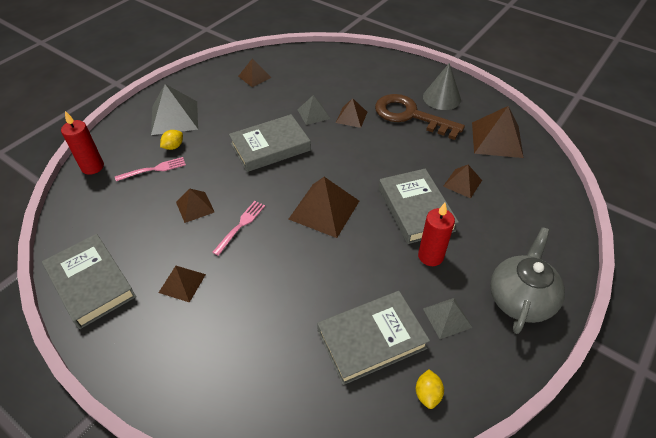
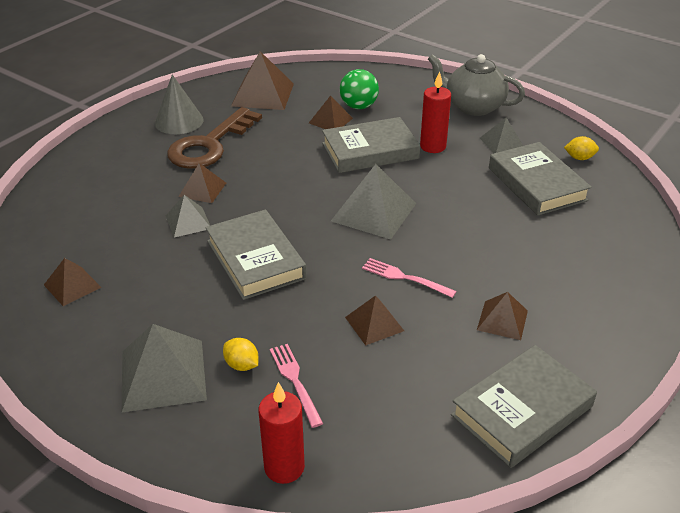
camera: 90 degrees left, 10 degrees down
(324, 210) = (374, 212): brown pyramid -> grey pyramid
(493, 202) = (358, 106): none -> green ball

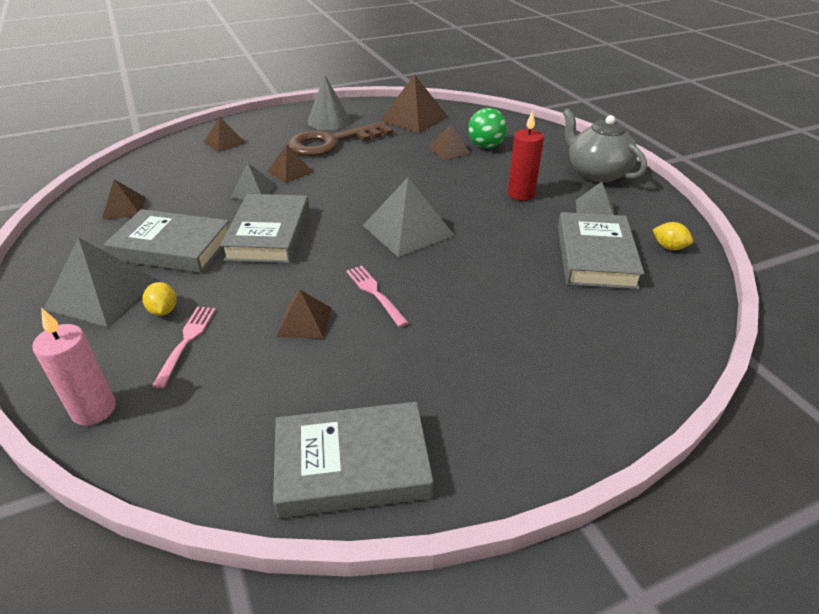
camera: 30 degrees right, 0 degrees up
(284, 467) = (94, 410): red candle -> pink candle
(370, 151) = (458, 182): grey book -> grey book (172, 248)
(502, 320) = (427, 367): brown pyramid -> brown pyramid (224, 142)

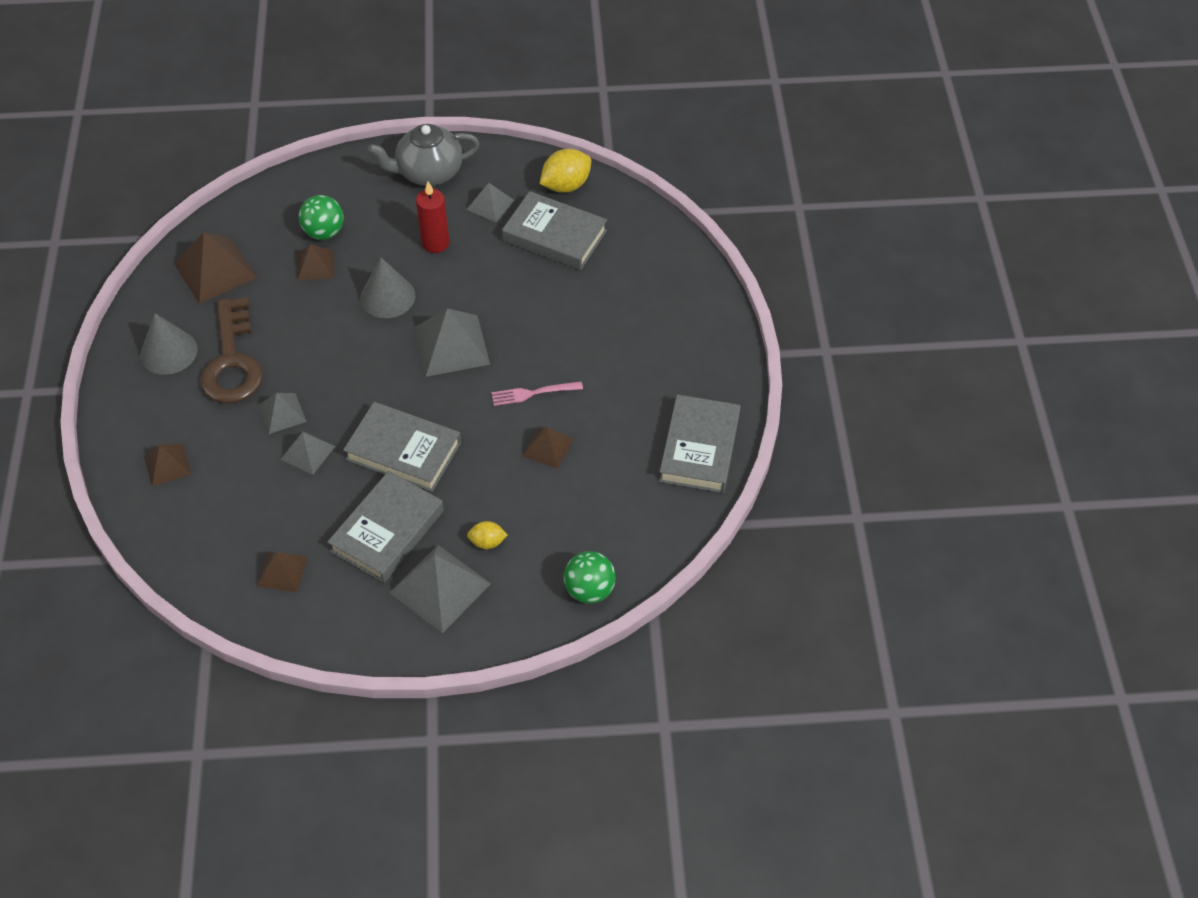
camera: 70 degrees left, 15 degrees up
(94, 410) = (589, 590): pink candle -> green ball
(186, 342) = (537, 528): pink fork -> none
(290, 171) = (282, 413): brown pyramid -> grey pyramid
(441, 186) = (387, 297): none -> grey cone
(669, 247) = (566, 185): yellow lemon -> yellow lemon, size x1.76

